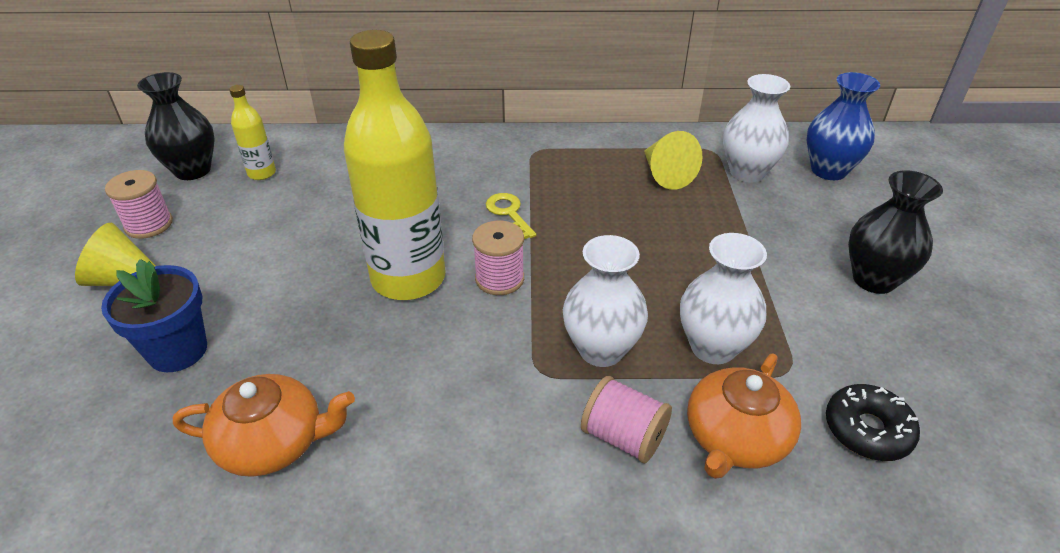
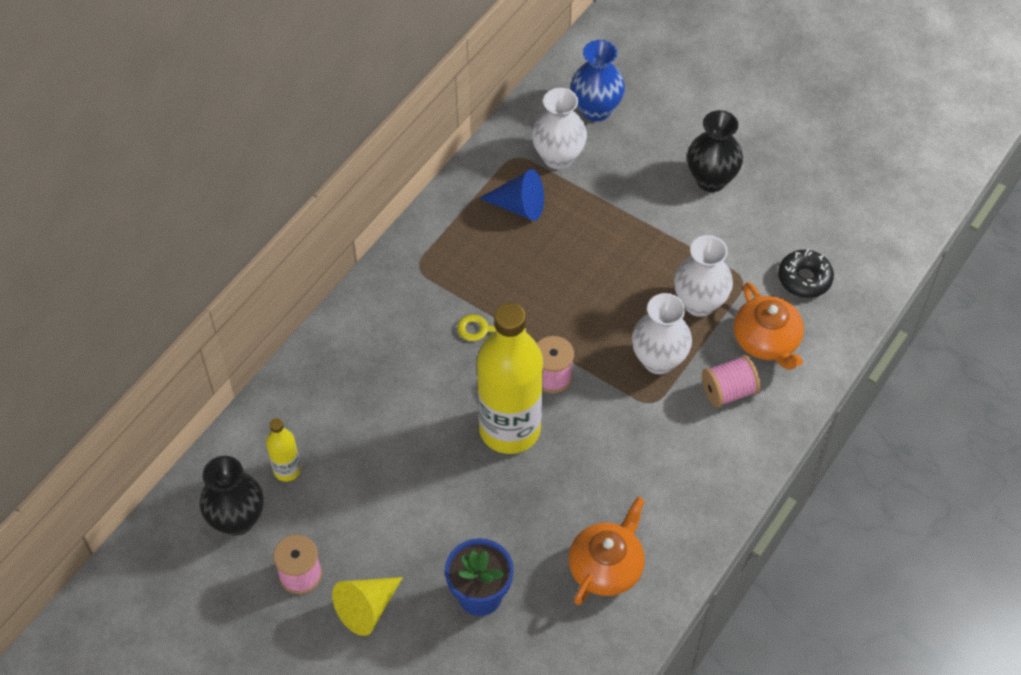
camera: 55 degrees left, 15 degrees up
(665, 174) = (519, 206): yellow cone -> blue cone

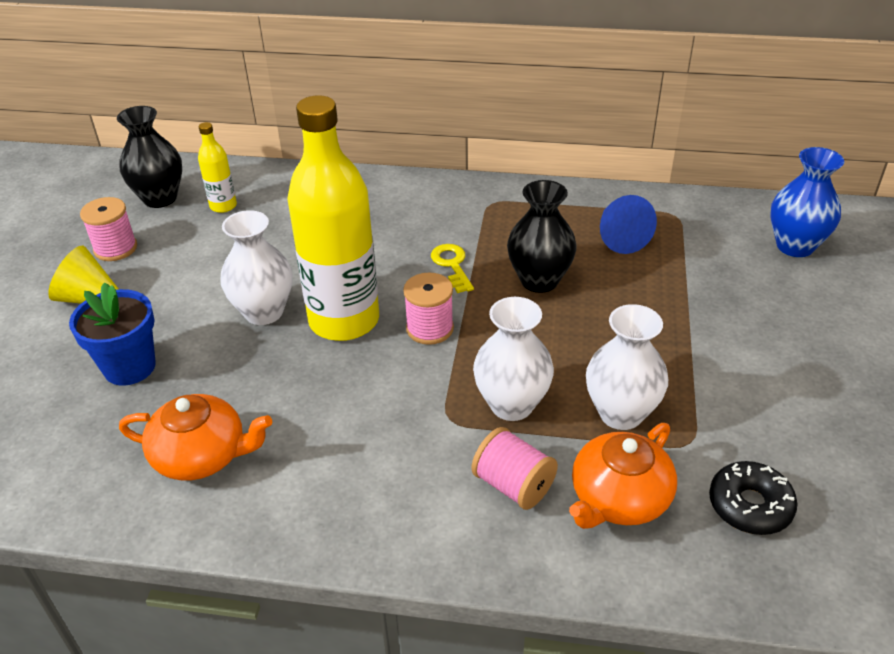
camera: 65 degrees right, 15 degrees down
(558, 157) = (706, 241): white vase -> white vase (264, 312)
(711, 180) = (805, 363): black vase -> black vase (539, 280)

